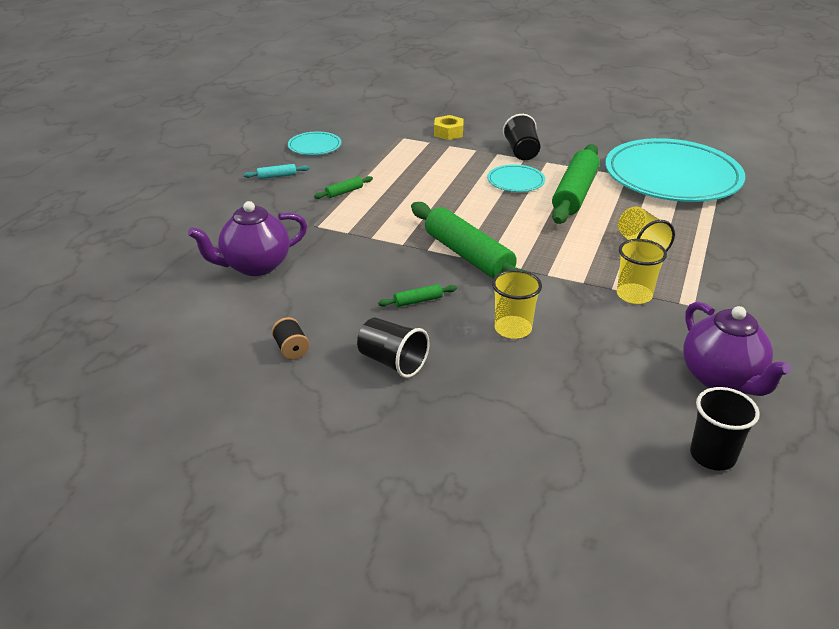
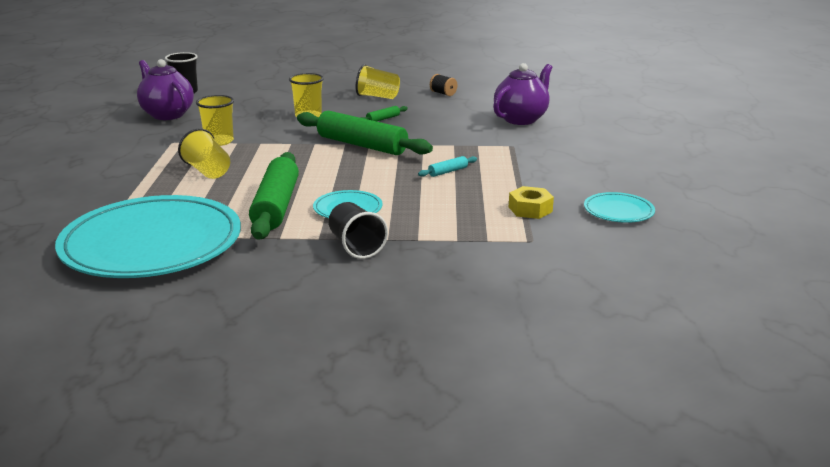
camera: 160 degrees right, 10 degrees down
(277, 176) = (606, 175): turquoise rolling pin -> turquoise rolling pin (448, 171)
(344, 192) = (520, 172): green rolling pin -> none
(392, 362) = (377, 96): black cup -> yellow cup
(448, 133) = (474, 259): yellow nut -> yellow nut (530, 209)

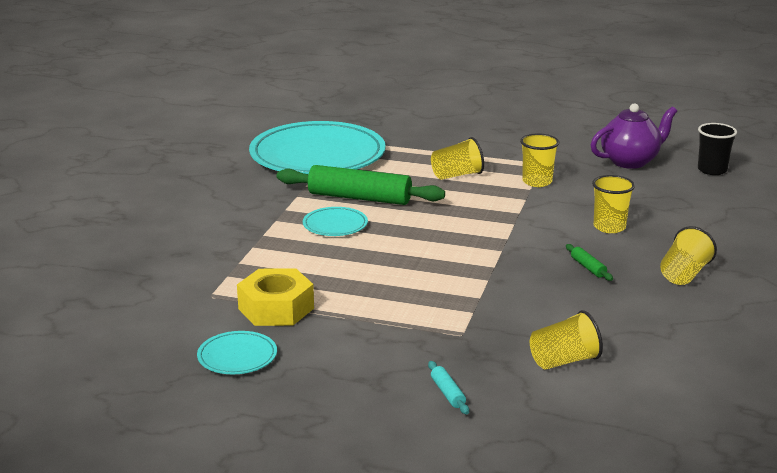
camera: 105 degrees right, 0 degrees up
(356, 246) = (259, 222): black cup -> none
(362, 145) = (499, 247): green rolling pin -> none
(443, 93) = (695, 322): black spool -> none
(448, 171) = (398, 282): turquoise rolling pin -> turquoise rolling pin (448, 393)
(521, 119) = (564, 361): purple teapot -> yellow cup
(530, 209) = (276, 308): yellow nut -> yellow nut, size x1.60

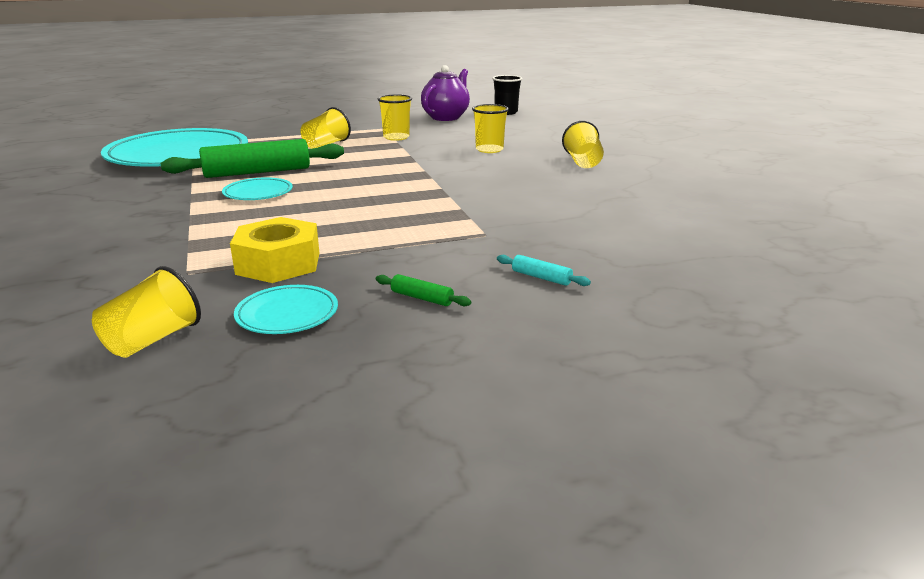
camera: 35 degrees left, 0 degrees up
(564, 361) = (593, 229): yellow cup -> yellow cup (152, 340)
(588, 267) = (512, 173): green rolling pin -> green rolling pin (422, 298)

